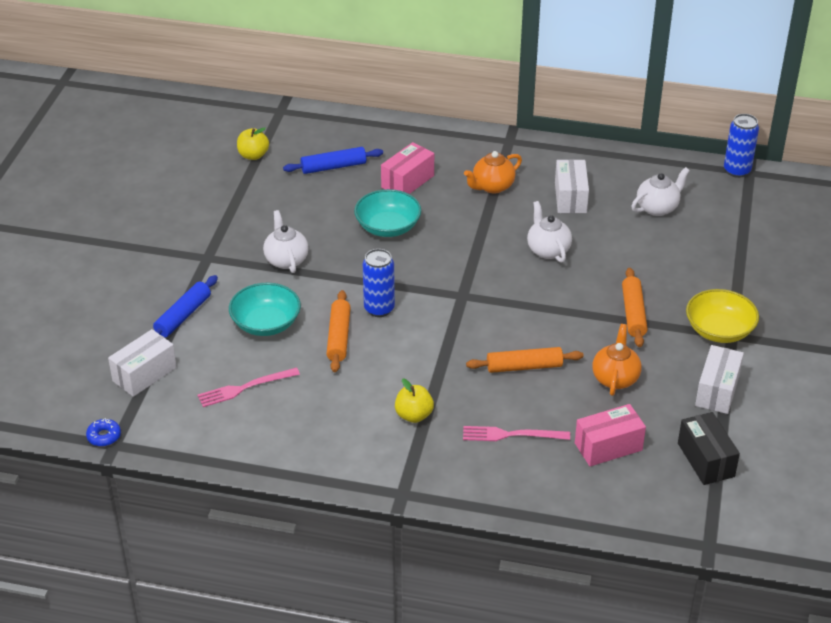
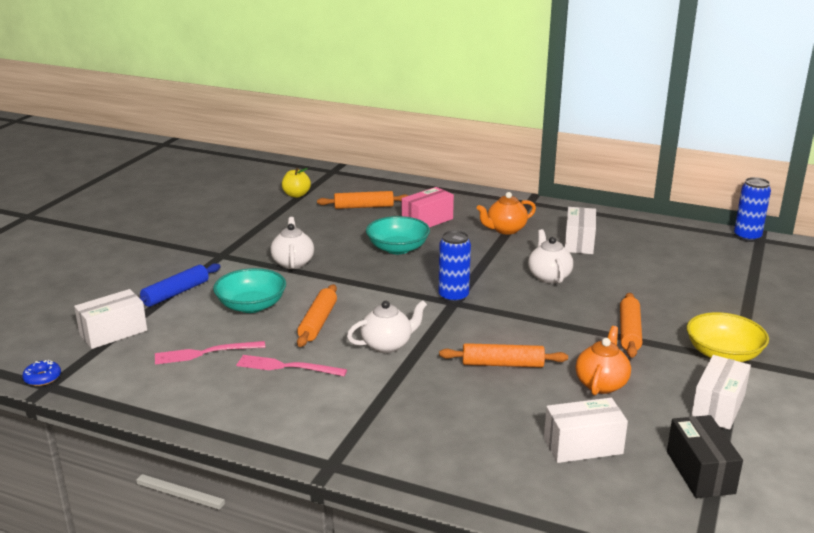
camera: 10 degrees right, 15 degrees down
(333, 167) = (364, 207): blue rolling pin -> orange rolling pin
(379, 309) = (367, 305): blue can -> blue can (453, 297)
(414, 415) = (370, 394): yellow apple -> none
(511, 435) = (473, 422): pink fork -> pink fork (287, 367)
(608, 446) = (583, 446): pink box -> white box
(657, 208) = (665, 256): white teapot -> white teapot (387, 345)

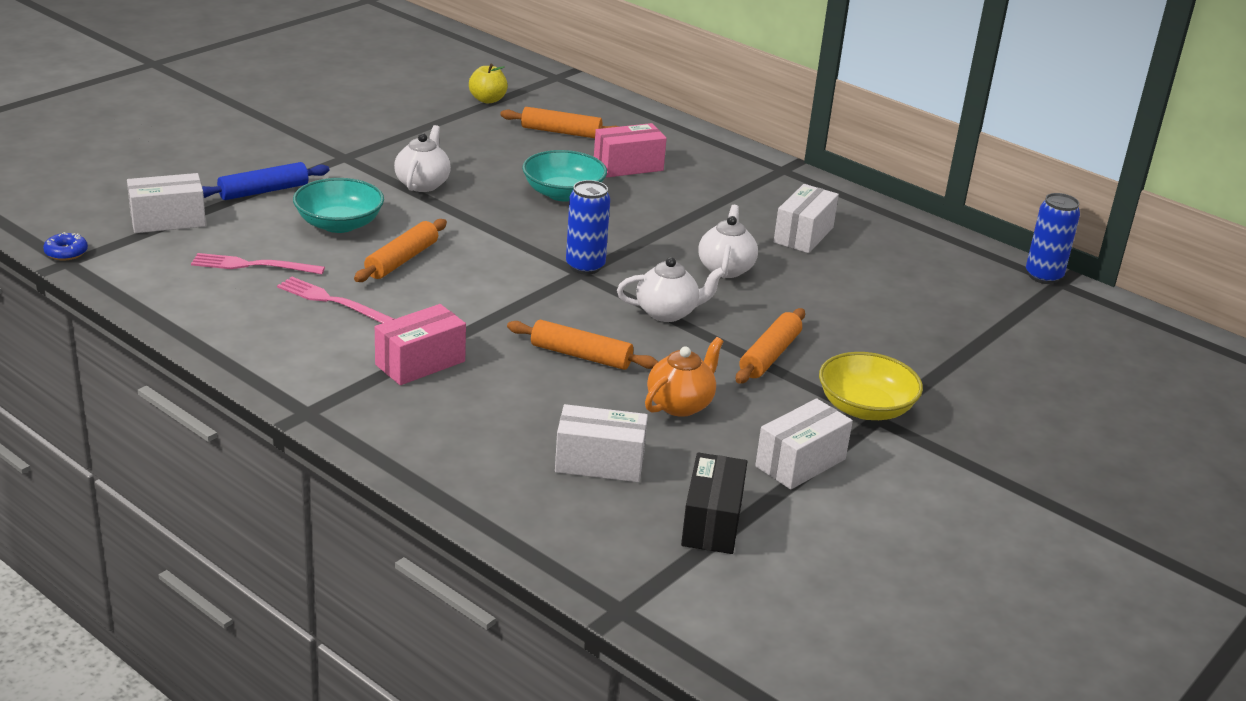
camera: 15 degrees right, 5 degrees up
(387, 345) = (463, 303): white teapot -> white teapot (667, 313)
(390, 400) = (420, 363): none -> pink box
(505, 230) = (720, 198): orange teapot -> none

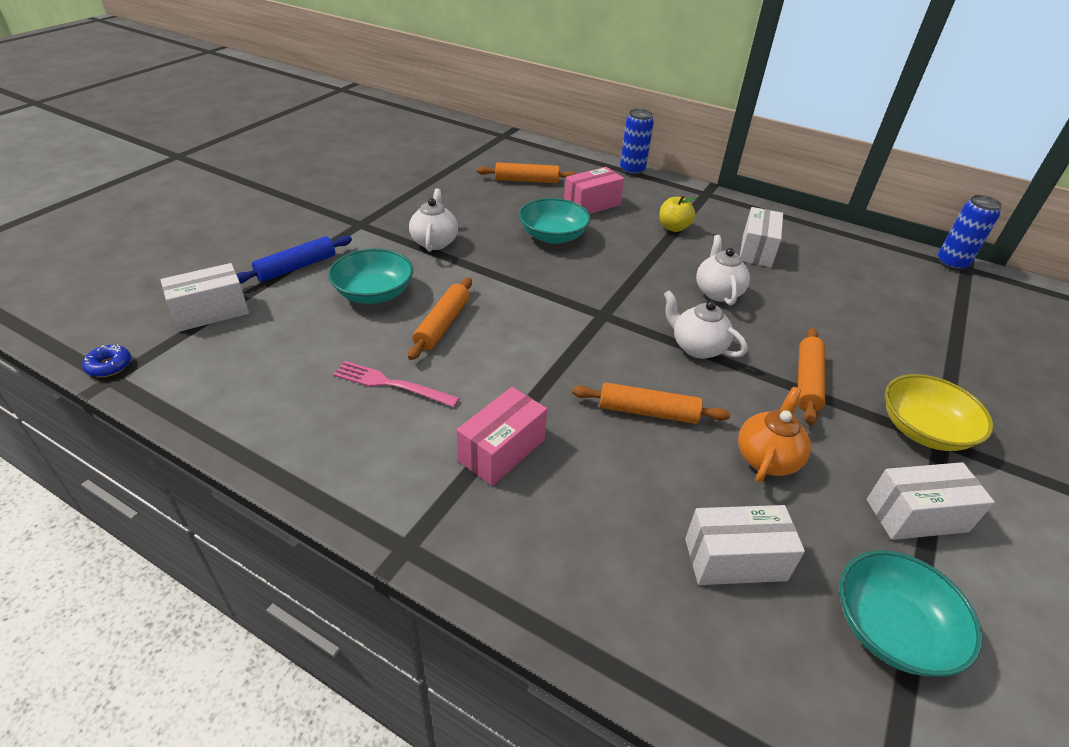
camera: 10 degrees left, 10 degrees up
(253, 265) = (304, 352): pink fork -> none
(487, 100) = (459, 159): yellow apple -> yellow apple (673, 228)
(585, 266) = (604, 307): blue can -> blue can (632, 170)
(667, 313) = (697, 347): white teapot -> white teapot turned 120 degrees counterclockwise
(712, 523) = (891, 629): black box -> turquoise bowl
(800, 463) = (916, 515): white box -> white box turned 45 degrees clockwise

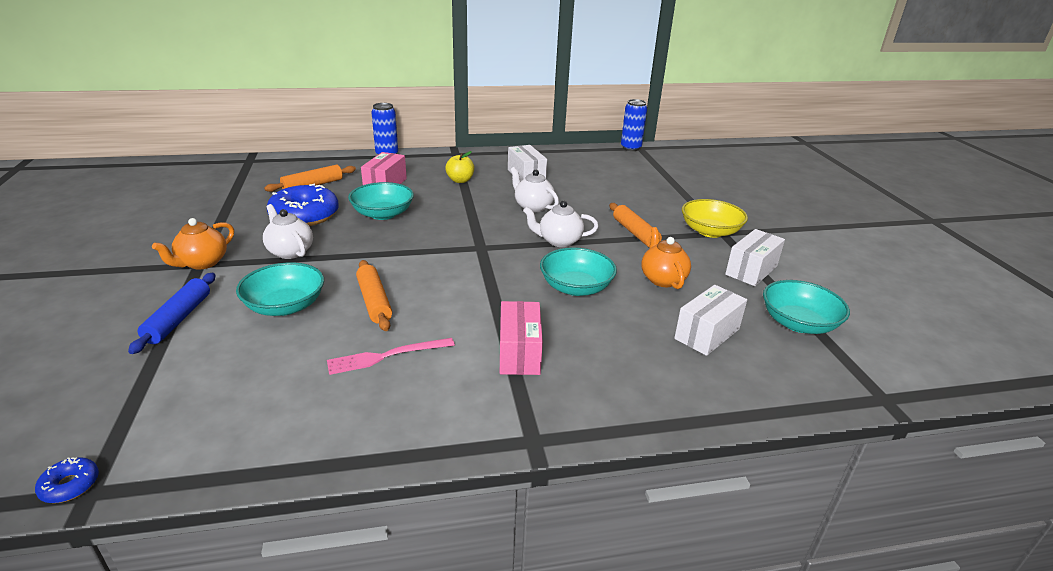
camera: 40 degrees left, 10 degrees down
(211, 312) = (132, 389): white box -> none
(363, 224) = (202, 263): none -> orange teapot
(485, 210) = (304, 215): none -> blue donut
(648, 412) = (576, 287): orange rolling pin -> turquoise bowl

